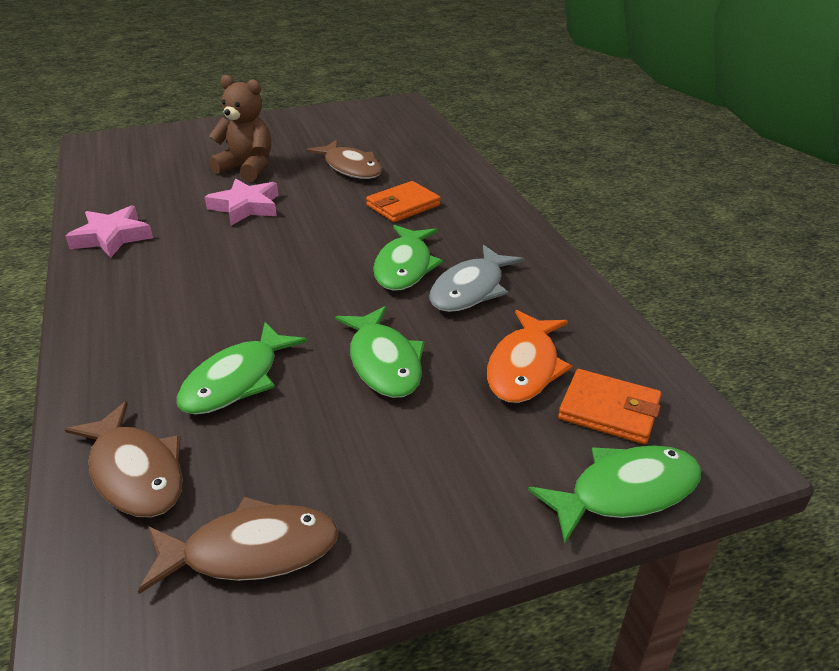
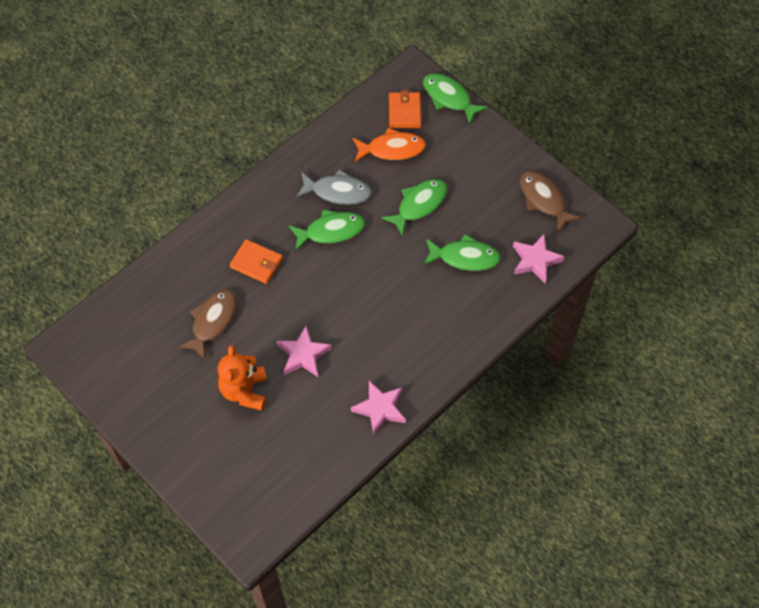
camera: 115 degrees left, 25 degrees up
(135, 472) = (535, 260): brown fish -> pink star
(247, 168) = (245, 391): brown teddy bear -> orange teddy bear

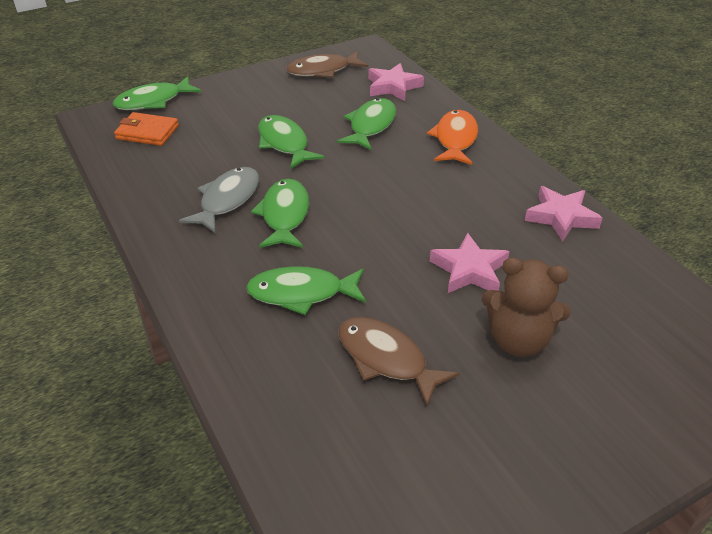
camera: 75 degrees left, 20 degrees down
(245, 391) = (518, 340): orange teddy bear -> brown teddy bear
(256, 263) = (301, 293): orange wallet -> green fish
(392, 149) = (193, 149): orange fish -> orange fish (455, 139)

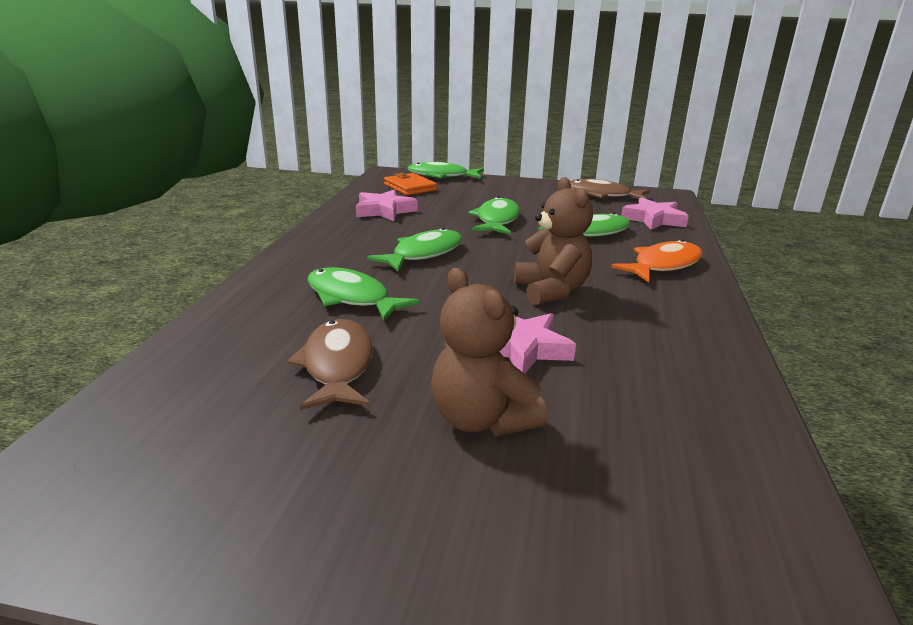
camera: 40 degrees right, 15 degrees down
(227, 200) = (398, 232): grey fish -> none
(421, 205) = (551, 291): none -> brown teddy bear
(561, 217) = (699, 356): pink star -> pink star (384, 211)

